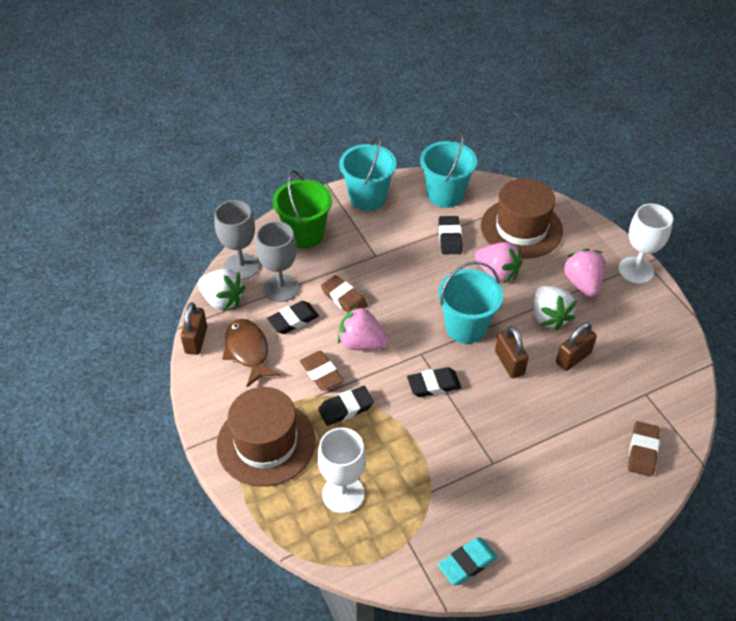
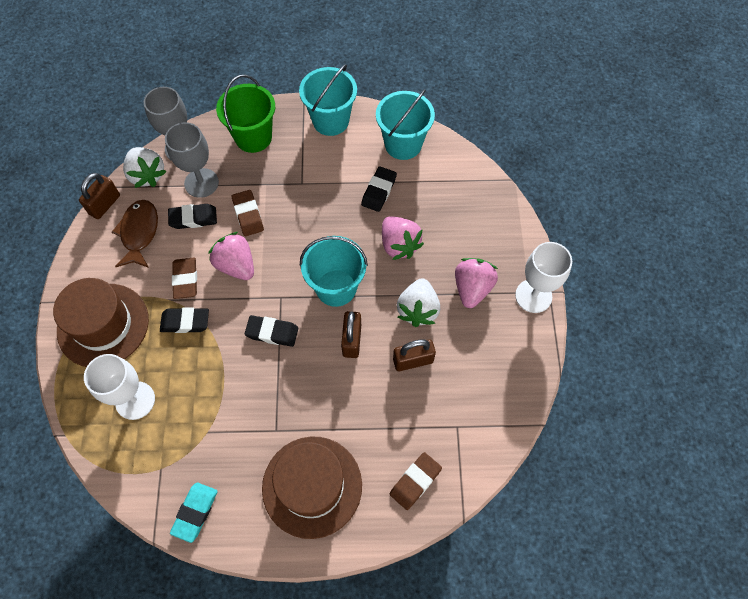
camera: 25 degrees right, 15 degrees up
(467, 563) = (195, 512): turquoise eraser -> turquoise eraser turned 60 degrees counterclockwise
(521, 228) = (451, 207): brown hat -> brown hat (312, 486)

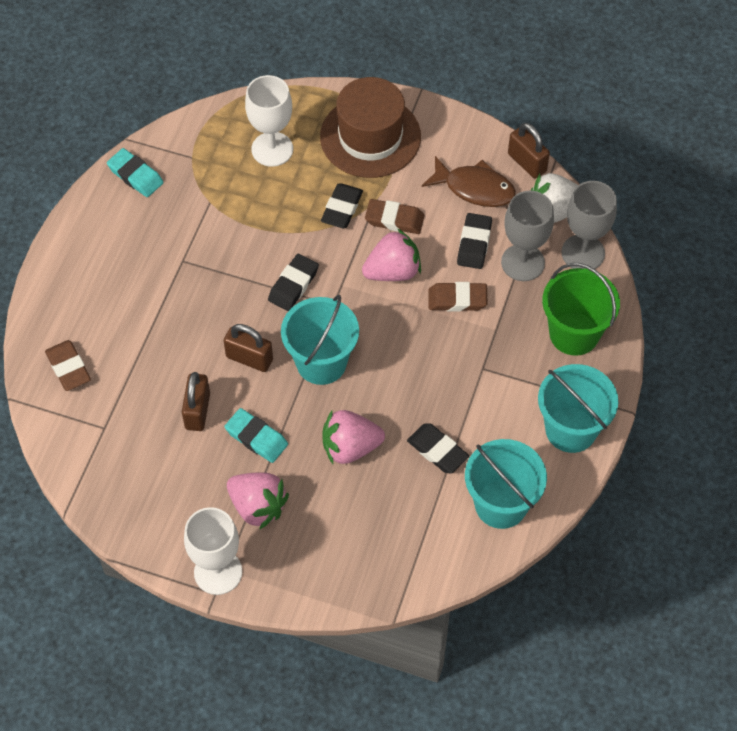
camera: 110 degrees right, 5 degrees down
(312, 486) = (111, 276): brown hat -> none
(418, 310) = (256, 438): white strawberry -> turquoise eraser

